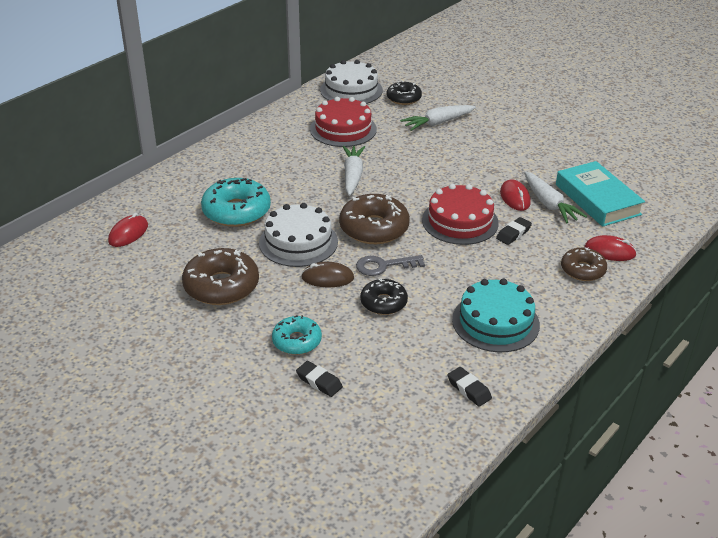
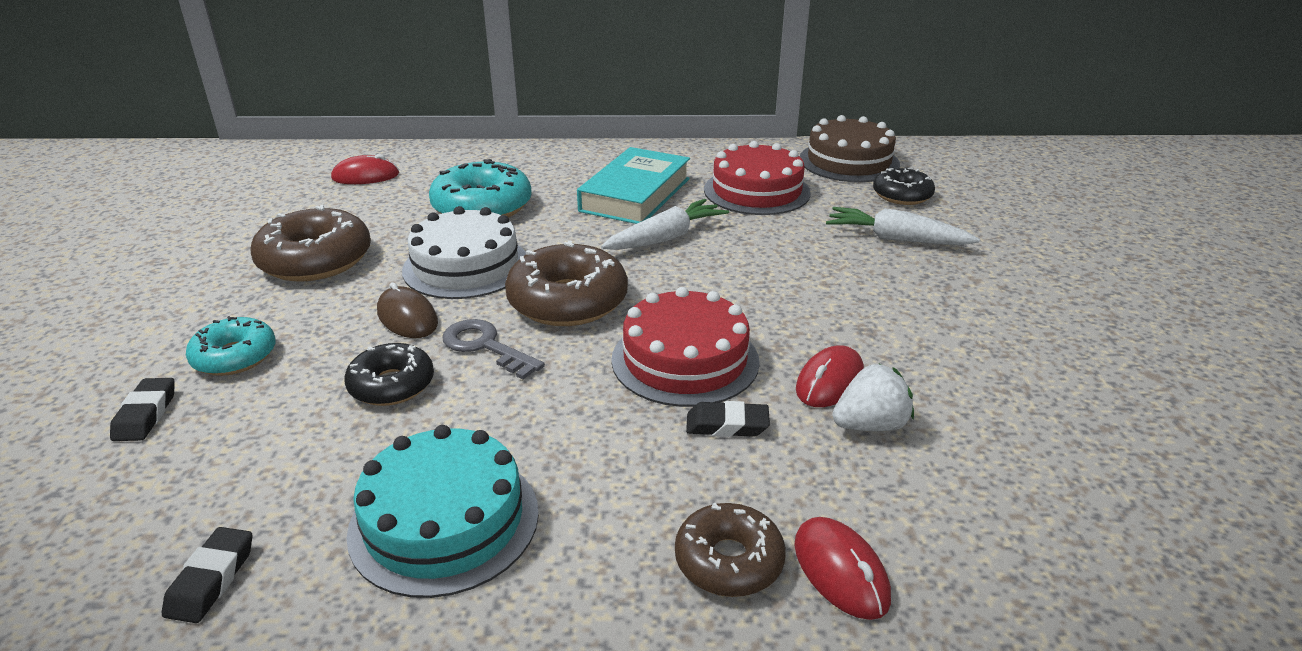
camera: 50 degrees right, 5 degrees down
(351, 90) = (849, 161): white cake -> brown cake
(549, 204) = (870, 425): white carrot -> white strawberry
(597, 199) = (979, 474): turquoise book -> turquoise book (635, 195)

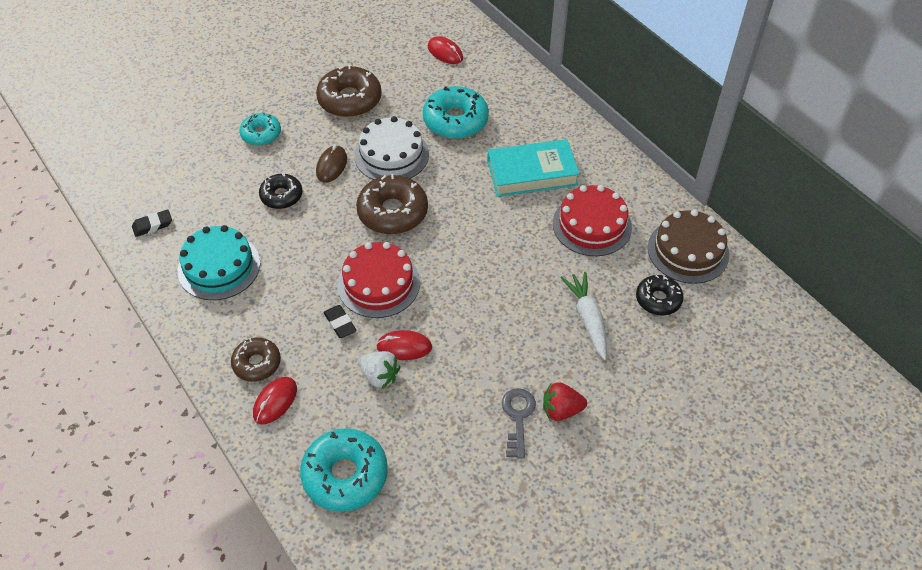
camera: 55 degrees right, 20 degrees up
(146, 414) = (210, 139): black eraser -> none
(485, 346) = (332, 207): grey key -> grey key (518, 417)
(666, 238) = (492, 214): white carrot -> none
(1031, 302) = (561, 410): none -> red strawberry
(1065, 543) = (345, 475): none -> turquoise donut

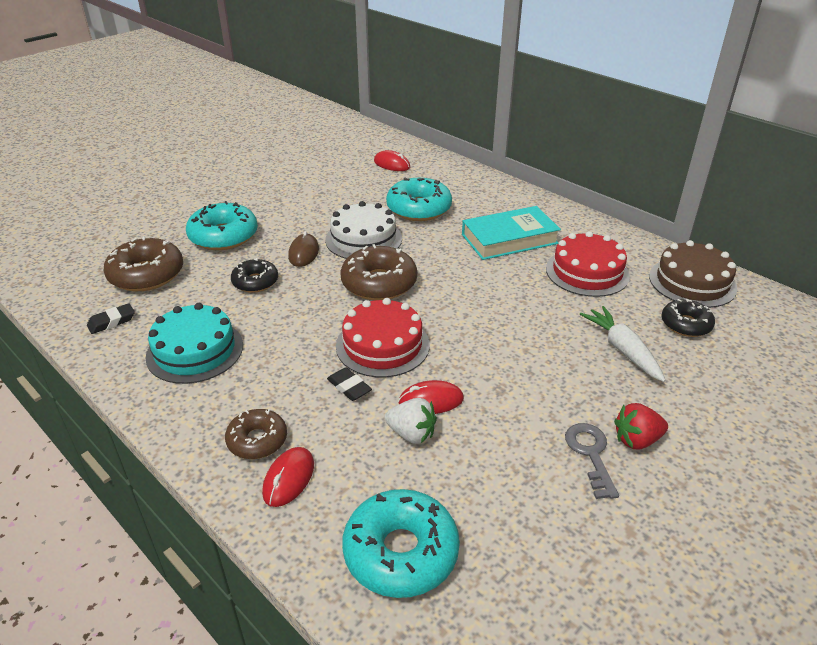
camera: 10 degrees left, 15 degrees down
(261, 134) = (223, 236): turquoise donut -> turquoise donut, size x1.63
(349, 100) = (309, 203): brown donut -> brown donut (146, 274)

